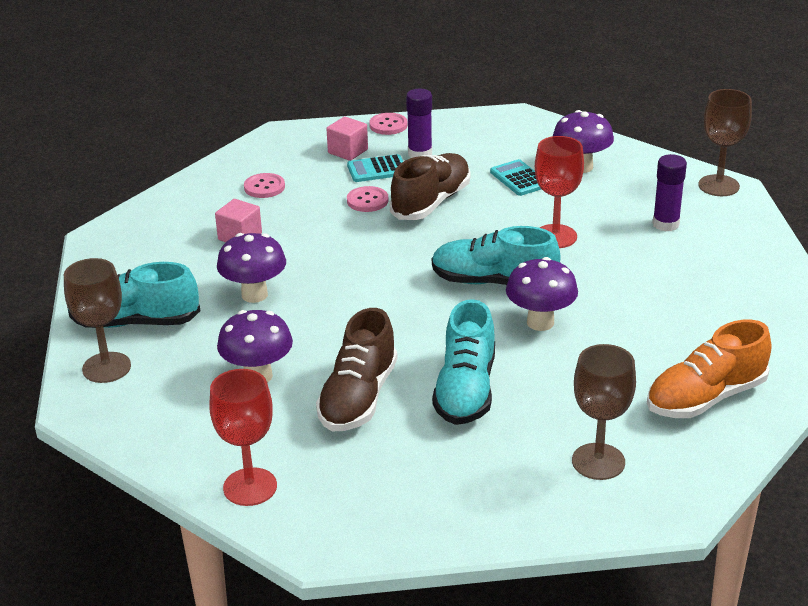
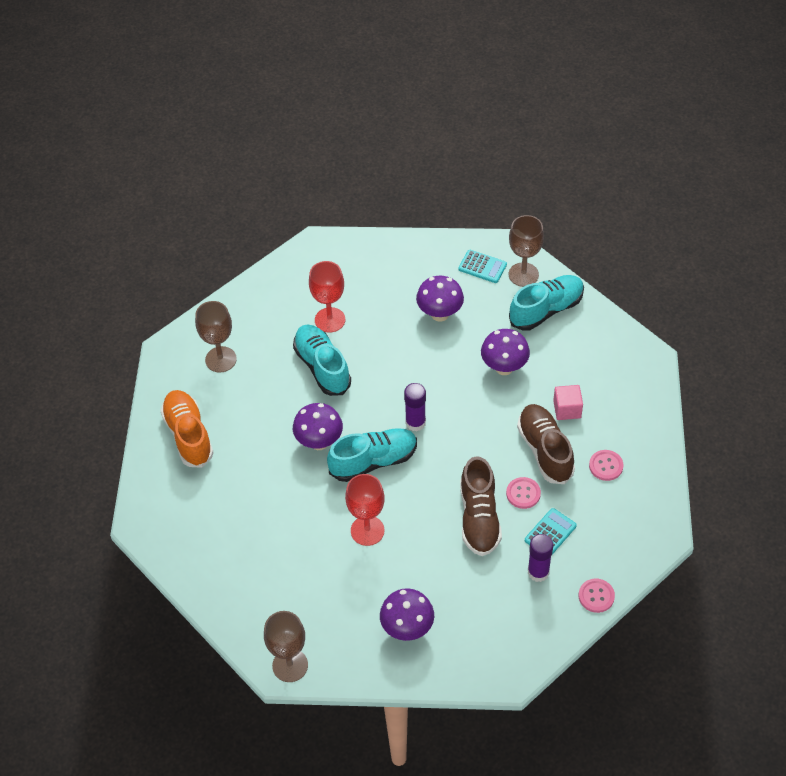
camera: 145 degrees right, 20 degrees up
(250, 487) = (376, 253): red goblet -> red goblet (330, 320)
(348, 151) = (592, 542): pink cube -> none
(358, 398) = (374, 330): brown shoe -> brown shoe (545, 450)
(519, 179) = (441, 584): turquoise calculator -> turquoise calculator (482, 267)
(665, 224) = (301, 590): purple glue stick -> purple glue stick (415, 422)
(706, 398) = (188, 435): orange shoe -> orange shoe turned 45 degrees counterclockwise

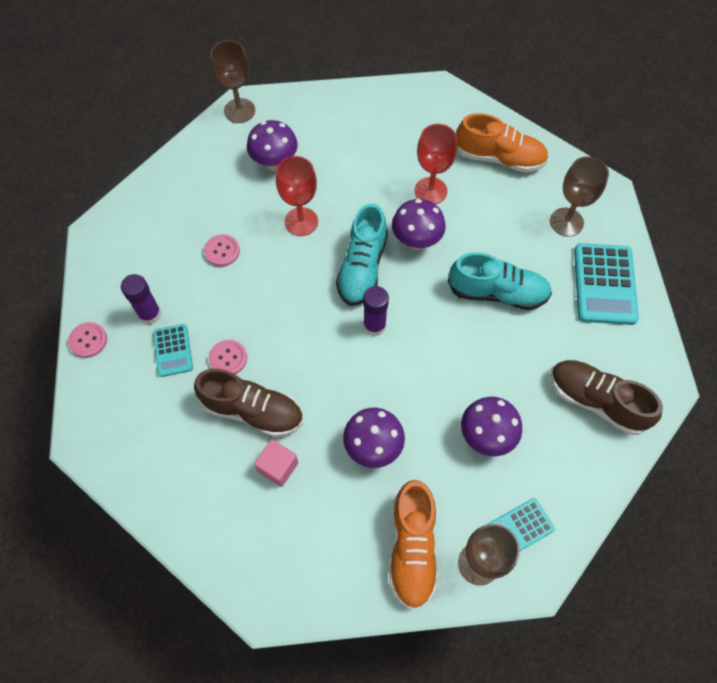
camera: 125 degrees right, 10 degrees up
(261, 310) = (604, 284): none -> turquoise calculator
(330, 320) = (551, 333): red goblet -> red goblet (430, 191)
(407, 628) = (195, 194): purple mushroom -> purple mushroom (275, 163)
(479, 518) = (238, 307): brown shoe -> brown shoe (596, 401)
(546, 310) = (412, 548): turquoise shoe -> orange shoe
(606, 466) = (190, 451): pink button -> pink button (222, 251)

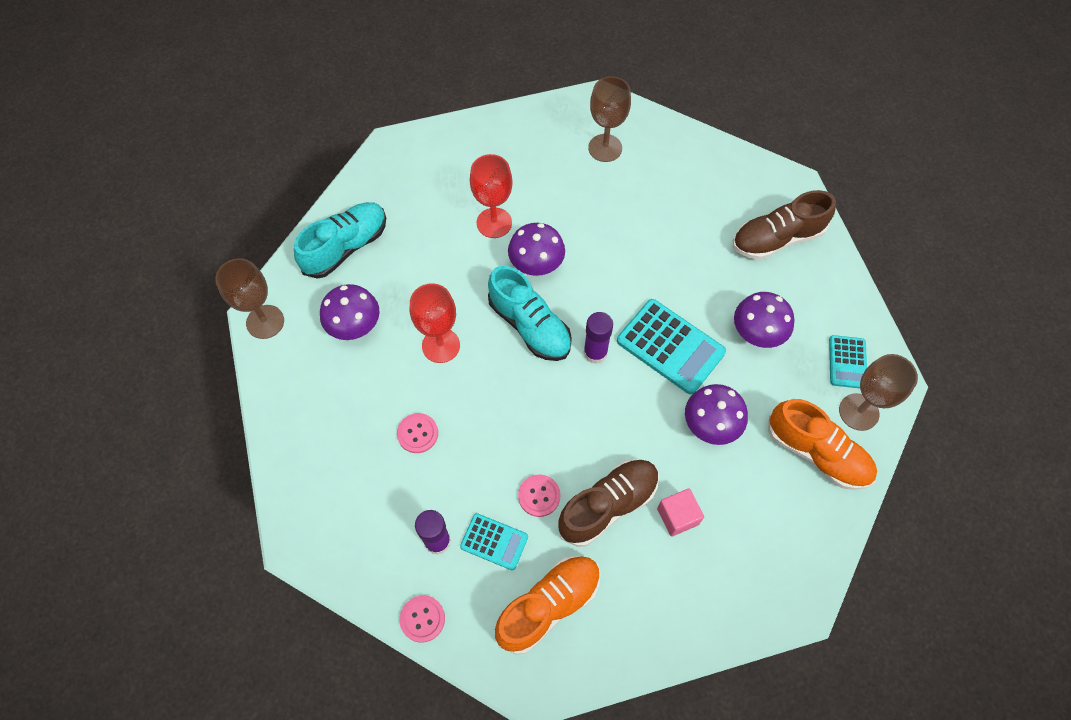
camera: 55 degrees left, 0 degrees up
(497, 292) = (633, 240): turquoise shoe -> turquoise shoe (346, 247)
(499, 158) = (504, 151): orange shoe -> orange shoe (548, 605)
(604, 284) = (681, 162): turquoise calculator -> turquoise calculator (670, 346)

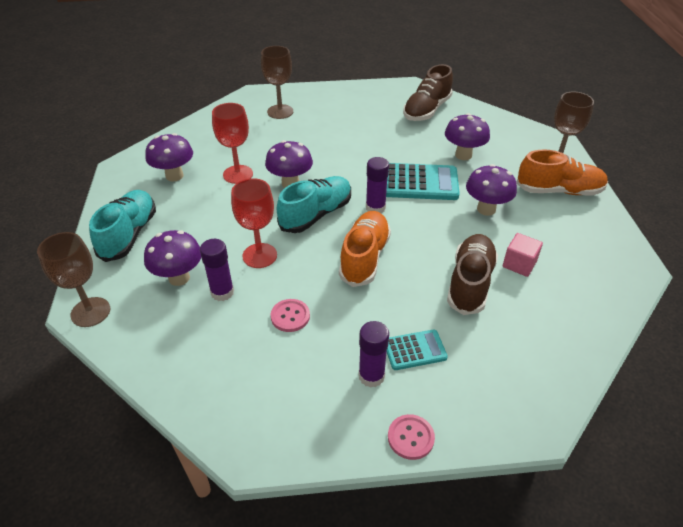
camera: 35 degrees left, 20 degrees down
(380, 369) = (222, 292): none -> purple glue stick
(433, 189) = (174, 176): none -> purple mushroom
(530, 325) = (316, 214): turquoise shoe -> turquoise shoe turned 60 degrees counterclockwise
(539, 496) = (418, 304): pink button -> none
(548, 605) = (494, 366): orange shoe -> orange shoe (364, 257)
(847, 362) = (525, 144): turquoise calculator -> none

